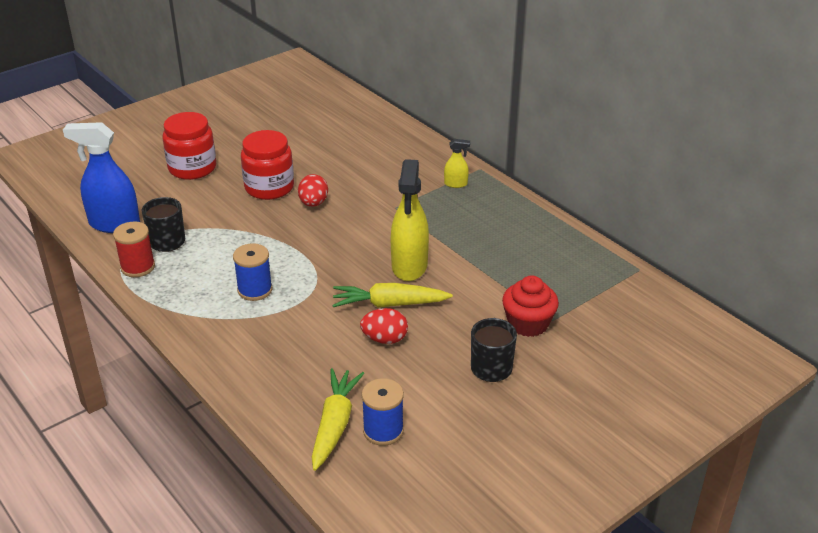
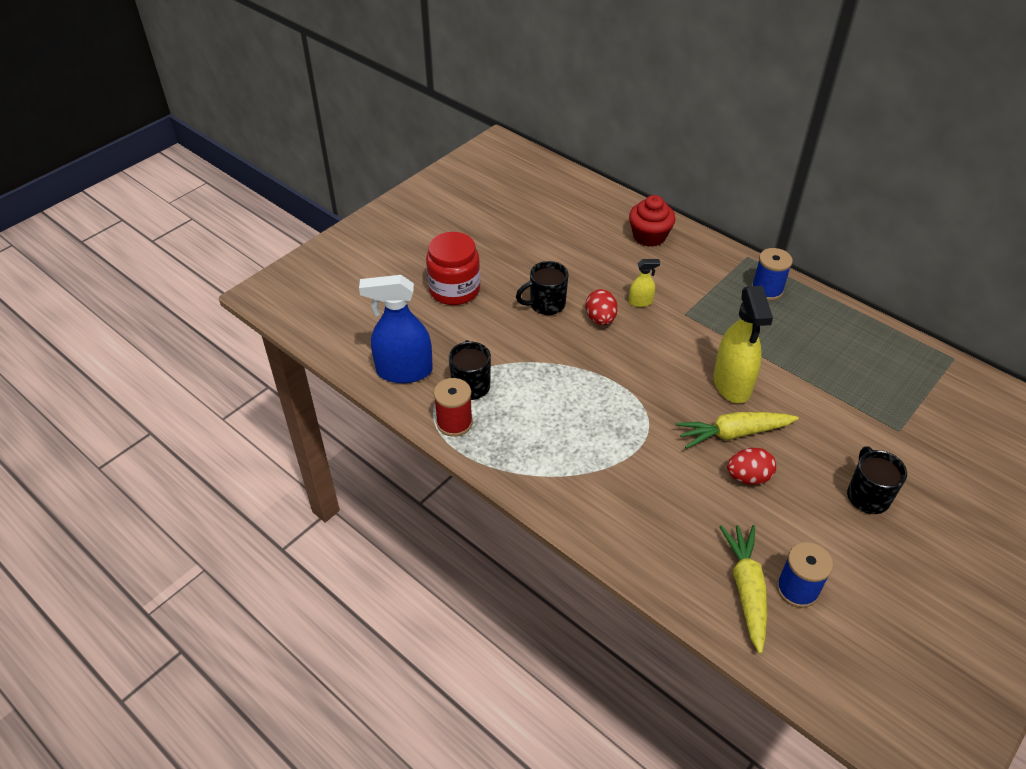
camera: 10 degrees left, 10 degrees up
(255, 290) = (590, 435): blue spool -> blue spool (767, 290)
(269, 187) = (546, 304): red jar -> black mug
(456, 184) = (732, 277): yellow spray bottle -> yellow spray bottle (640, 302)
(528, 324) = (878, 438): red cupcake -> red cupcake (649, 236)

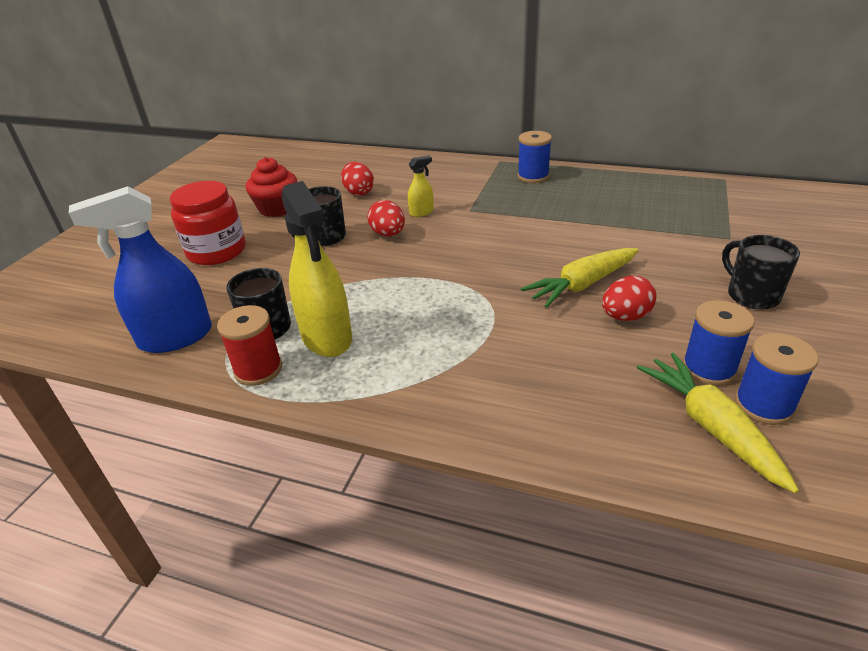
camera: 20 degrees left, 10 degrees down
(596, 256) = (358, 192): none -> red egg
(649, 236) = (403, 168): red cupcake -> red cupcake (277, 208)
(732, 384) = (551, 247): yellow spray bottle -> yellow spray bottle (327, 337)
(780, 546) = (708, 368): none -> blue spool

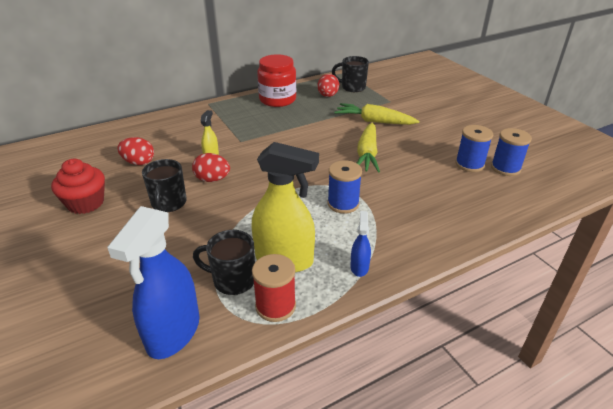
camera: 50 degrees left, 0 degrees up
(217, 251) = (88, 259): red jar -> red jar (277, 99)
(373, 389) = (359, 267): none -> blue spray bottle
(533, 176) = (246, 106): blue spool -> blue spool (343, 204)
(625, 316) = (408, 159): red egg -> red egg (327, 96)
(710, 426) = (504, 187): yellow carrot -> yellow carrot (374, 121)
(751, 295) = (436, 124): black mug -> black mug (352, 87)

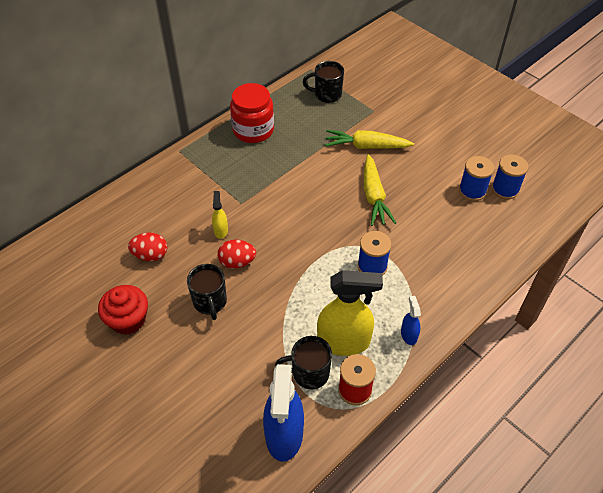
camera: 15 degrees left, 15 degrees up
(327, 96) = (305, 114): red egg -> none

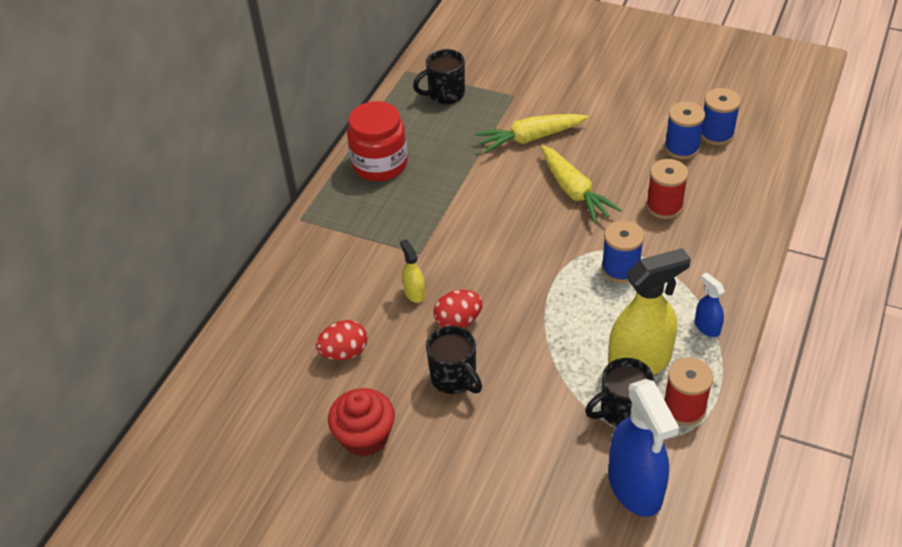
camera: 20 degrees left, 5 degrees down
(432, 231) = (664, 206): none -> red spool

